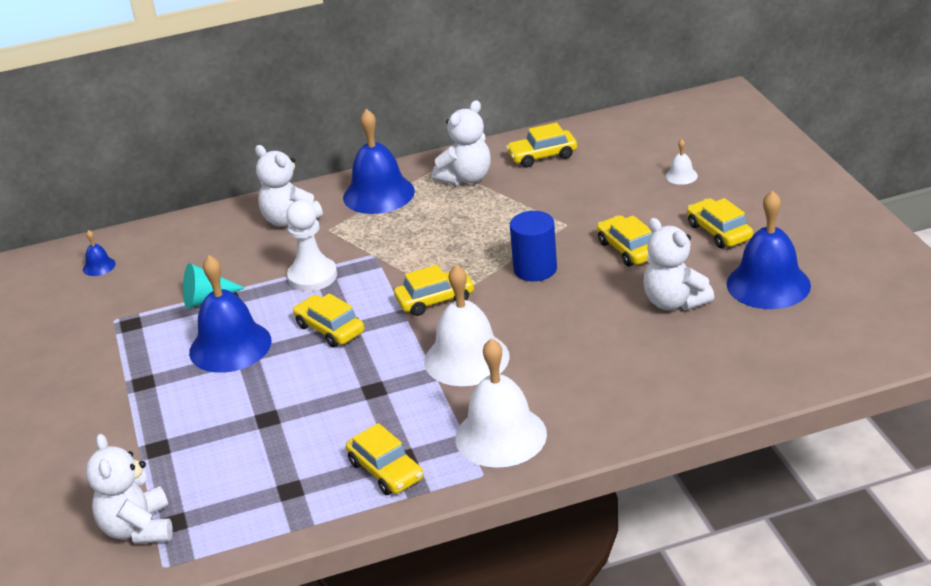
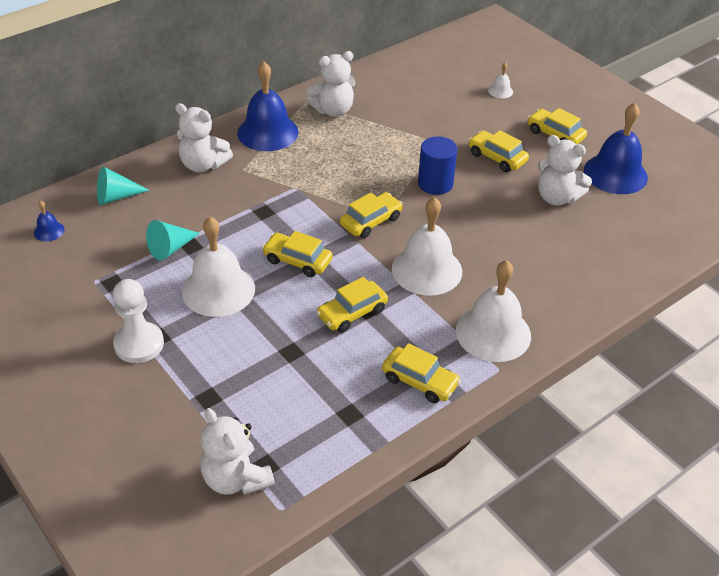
camera: 25 degrees left, 10 degrees up
(183, 241) = (116, 197): none -> turquoise cone
(230, 346) = (218, 290): blue bell -> white bell
(312, 276) = (254, 214): white pawn -> white pawn (139, 344)
(466, 178) = (333, 110): white teddy bear -> white teddy bear turned 45 degrees clockwise
(542, 156) = (383, 84): yellow car -> yellow car (352, 313)

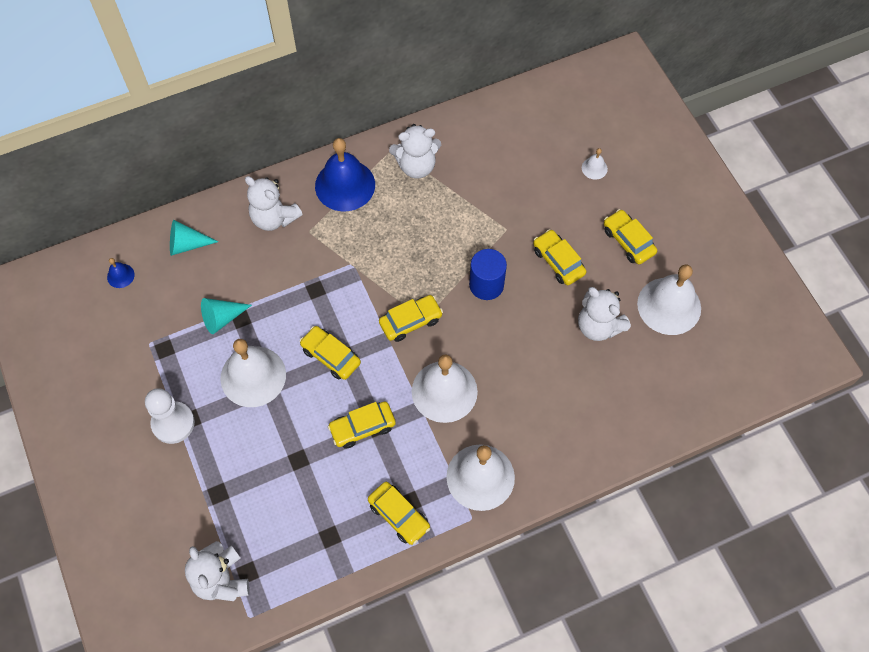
camera: 15 degrees right, 20 degrees up
(615, 173) = (669, 306): blue bell -> white bell

